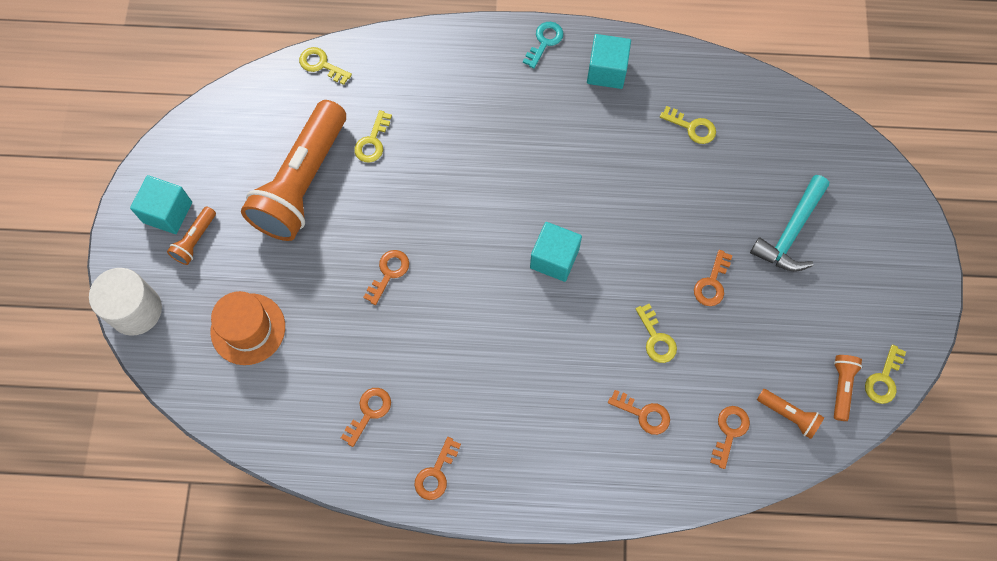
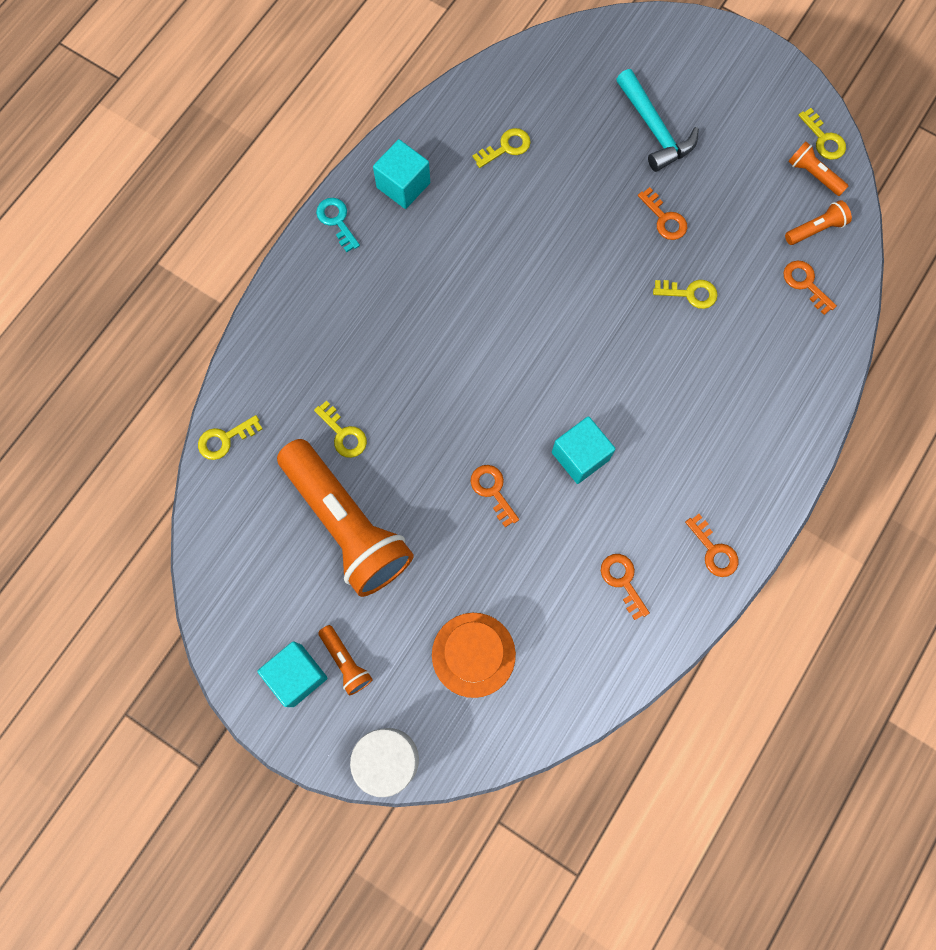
camera: 60 degrees left, 5 degrees up
(554, 258) = (565, 335): turquoise cube -> turquoise cube (580, 456)
(644, 414) = (753, 343): orange key -> none

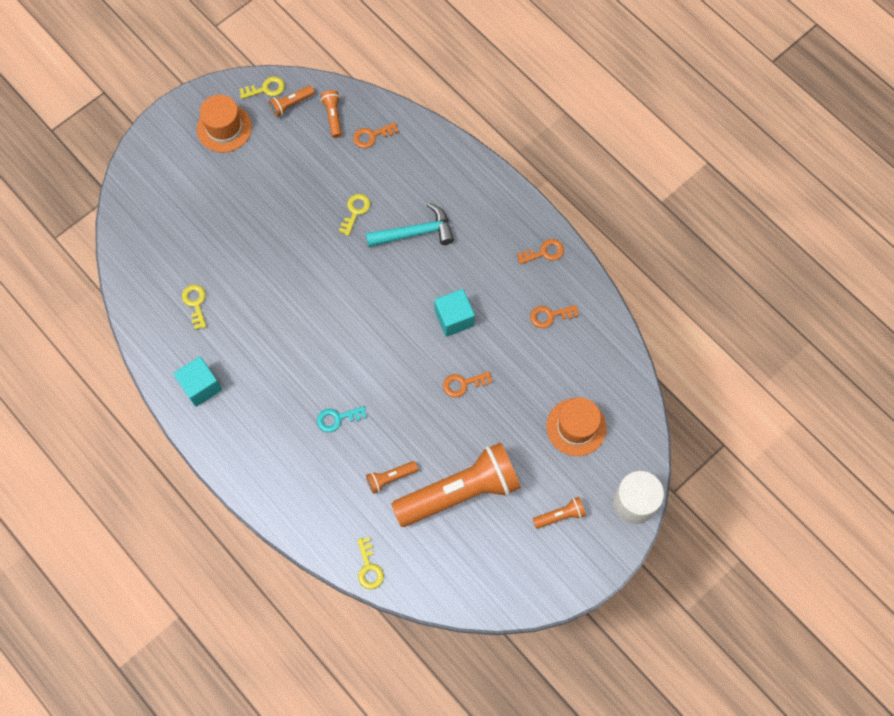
camera: 75 degrees left, 5 degrees down
(297, 675) = (561, 552): turquoise cube -> none
(336, 221) = (214, 443): turquoise key -> turquoise key (337, 418)
(343, 434) = (390, 478): yellow key -> orange flashlight
(654, 129) = (218, 196): turquoise hammer -> turquoise hammer (415, 232)
(664, 219) = (292, 211): orange key -> none
(750, 108) = (224, 128): none -> orange hat

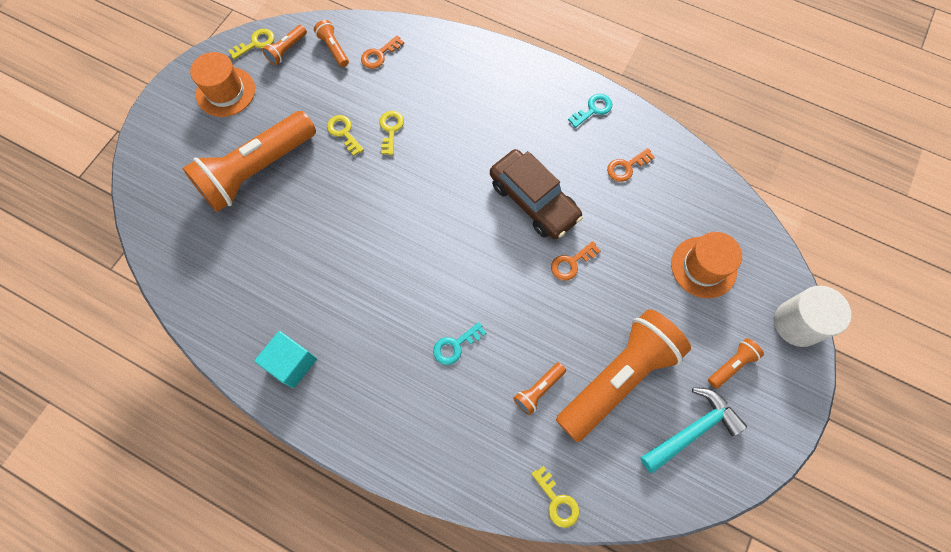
camera: 20 degrees left, 0 degrees up
(195, 303) = (255, 276): yellow key -> yellow key (344, 132)
(227, 211) = (257, 171): none -> orange flashlight
(415, 232) = (460, 130): turquoise hammer -> turquoise hammer (692, 430)
(454, 318) = (533, 200): turquoise cube -> brown car
(544, 252) = (593, 109): orange key -> turquoise key

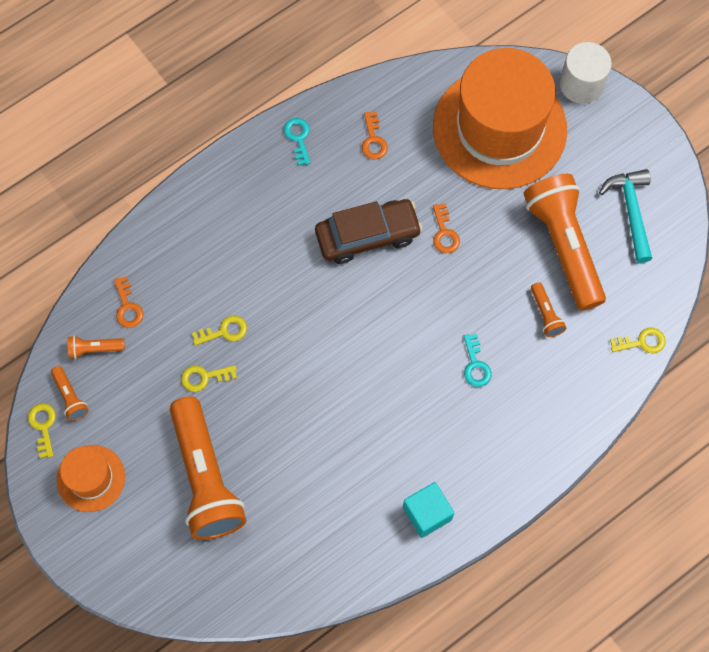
camera: 65 degrees left, 0 degrees up
(391, 129) = (224, 331): yellow key -> yellow key turned 135 degrees clockwise
(703, 267) = (499, 128): orange hat -> orange hat, size x2.14
(731, 365) = (592, 153): orange flashlight -> none

